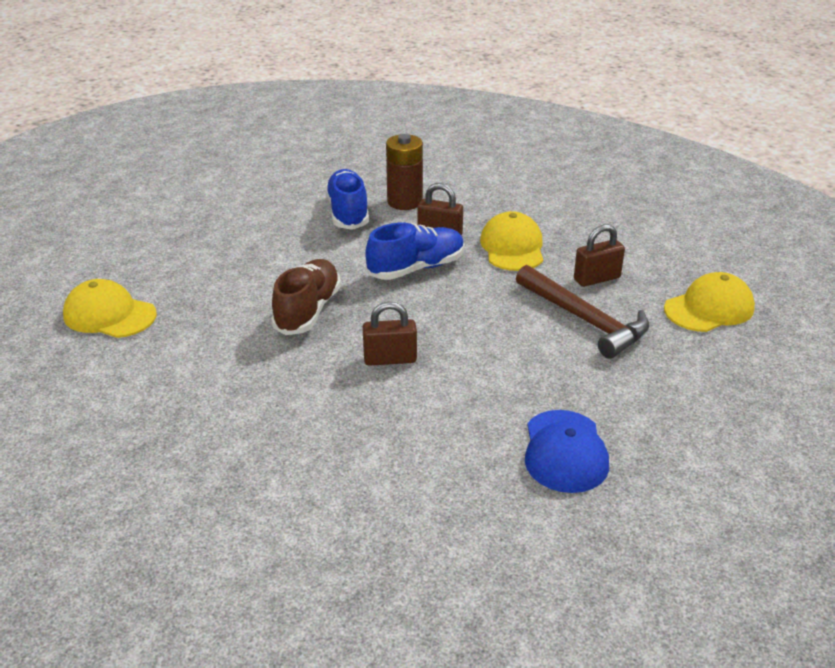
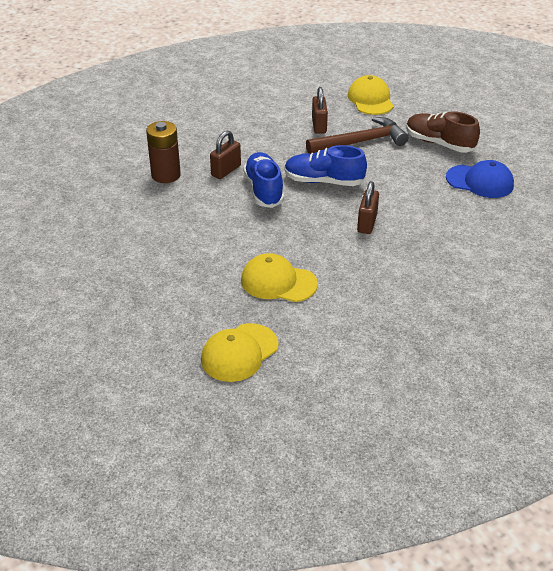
camera: 70 degrees left, 5 degrees up
(308, 311) = (291, 248): brown shoe -> brown shoe (439, 143)
(348, 213) = (162, 204): blue shoe -> blue shoe (323, 181)
(512, 247) = (262, 146): yellow cap -> yellow cap (278, 282)

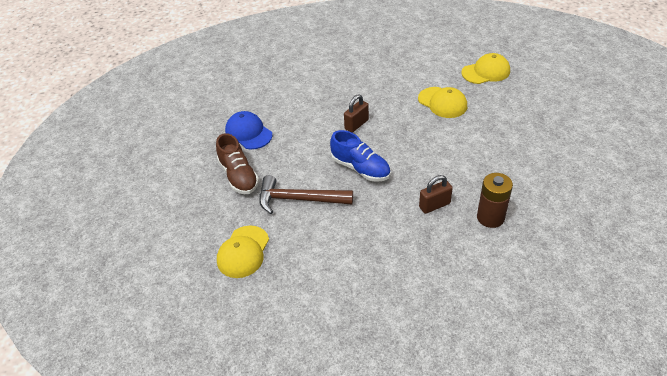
camera: 150 degrees left, 5 degrees up
(264, 190) = (413, 175): blue shoe -> none
(319, 126) = (319, 232): brown padlock -> none

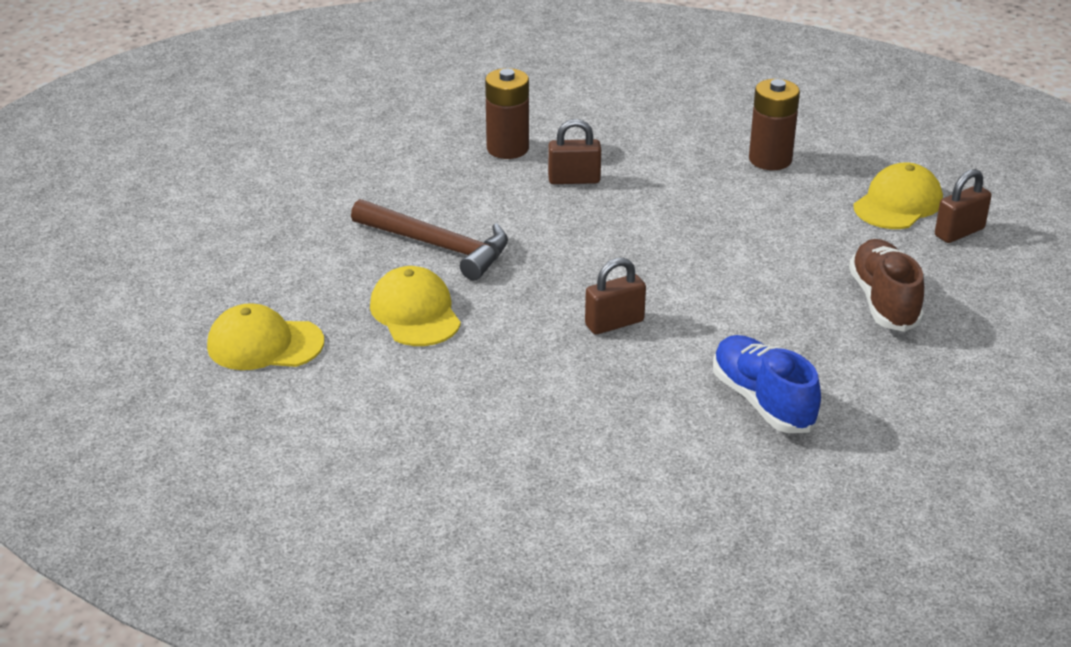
camera: 160 degrees left, 10 degrees down
(204, 239) = (959, 232): none -> brown padlock
(248, 133) = (845, 372): blue cap -> none
(299, 199) = (785, 241): brown hammer -> brown hammer (438, 246)
(331, 265) = (770, 160): none -> brown battery
(360, 168) = (655, 253): blue shoe -> blue shoe (762, 401)

